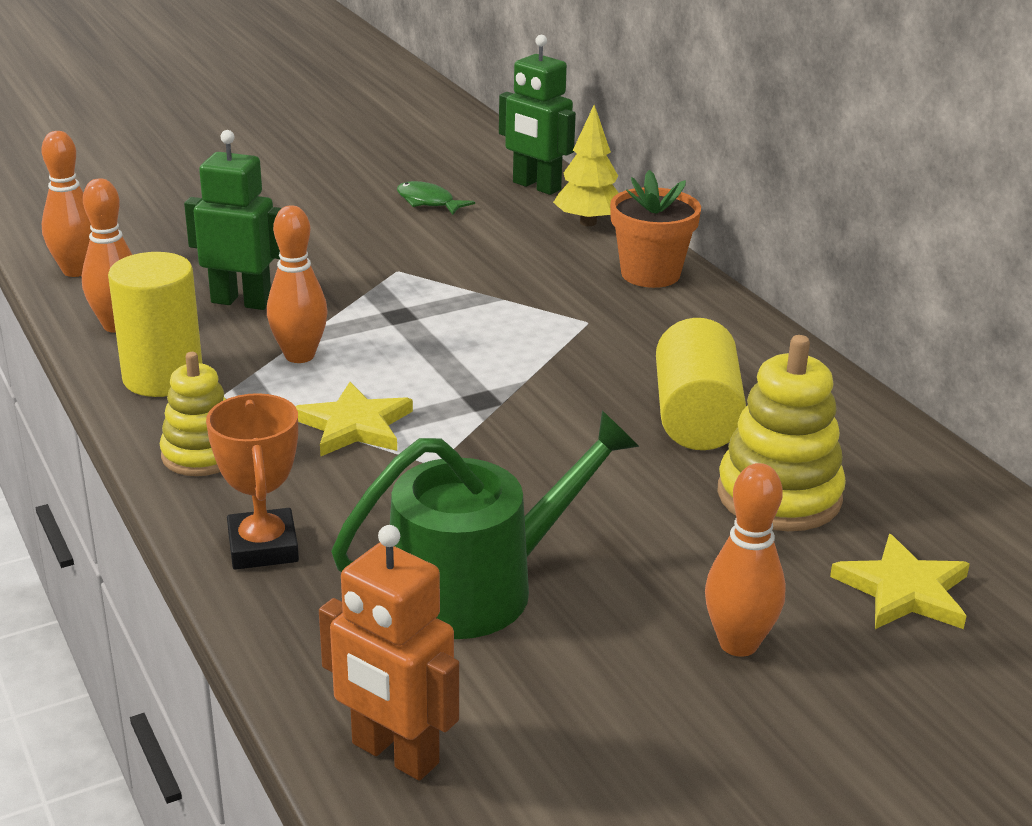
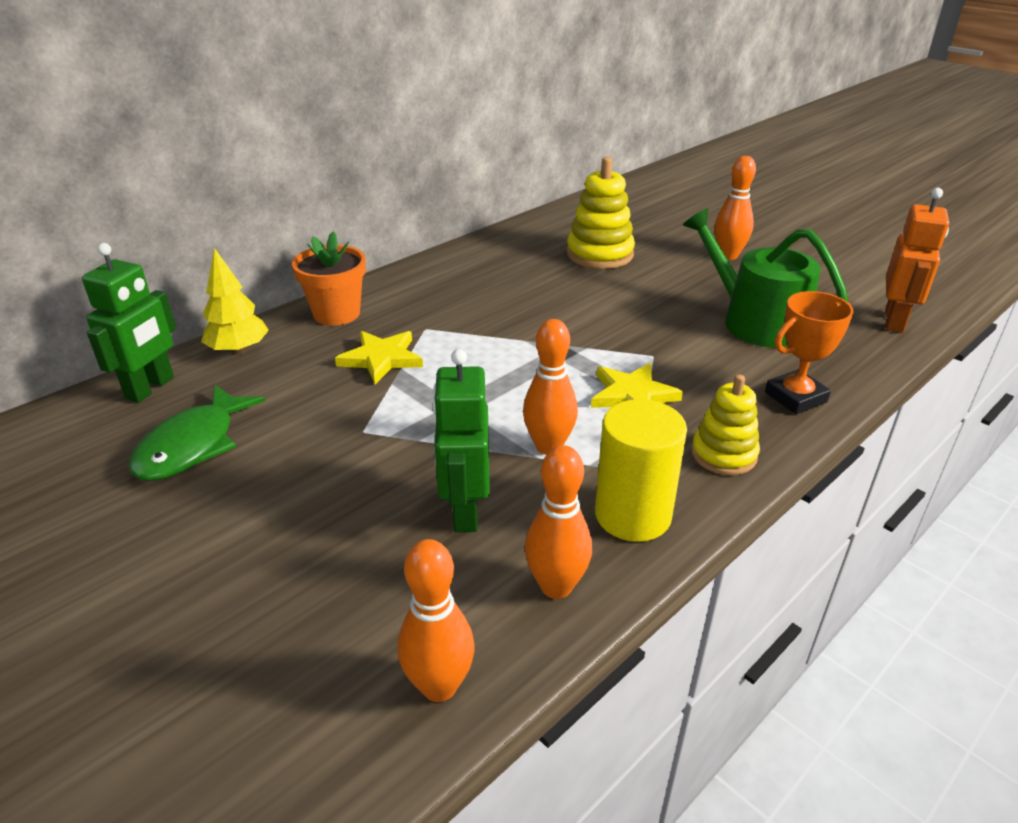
camera: 105 degrees left, 5 degrees up
(428, 202) = (193, 445): green fish -> green fish, size x1.68
(696, 417) = (535, 280): yellow cylinder -> none
(904, 590) = (653, 226): yellow star -> yellow star (381, 359)

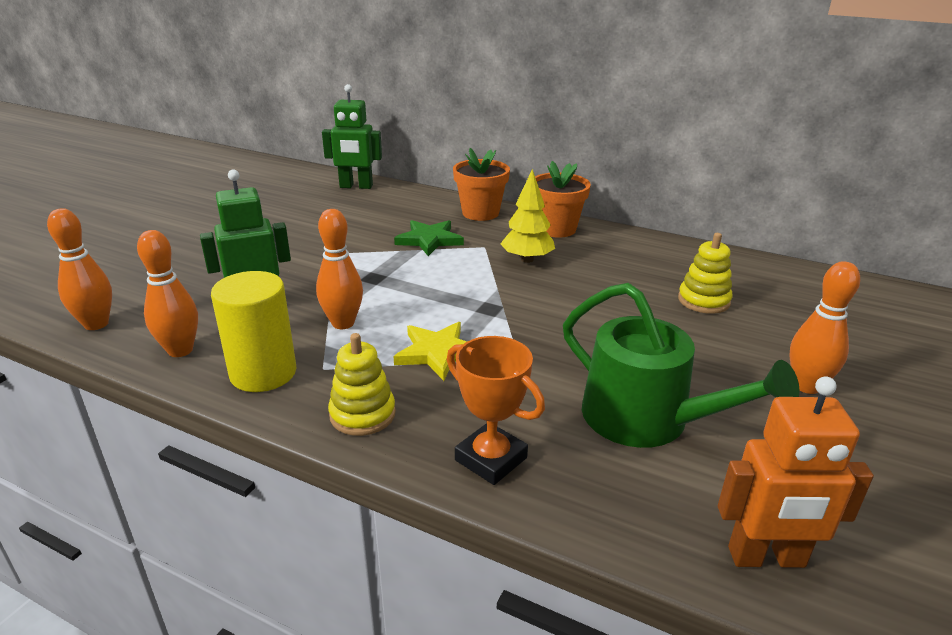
camera: 70 degrees right, 5 degrees down
(193, 445) = (303, 210): green fish -> none
(239, 350) = (411, 197): yellow tree -> yellow tree (527, 259)
(381, 359) = (429, 240): yellow star -> green star
(417, 281) = (556, 229): none -> orange flower pot
(599, 254) = (703, 301): yellow stacking toy -> yellow stacking toy, size x0.66
(755, 321) = (647, 419): green watering can -> green watering can turned 105 degrees clockwise

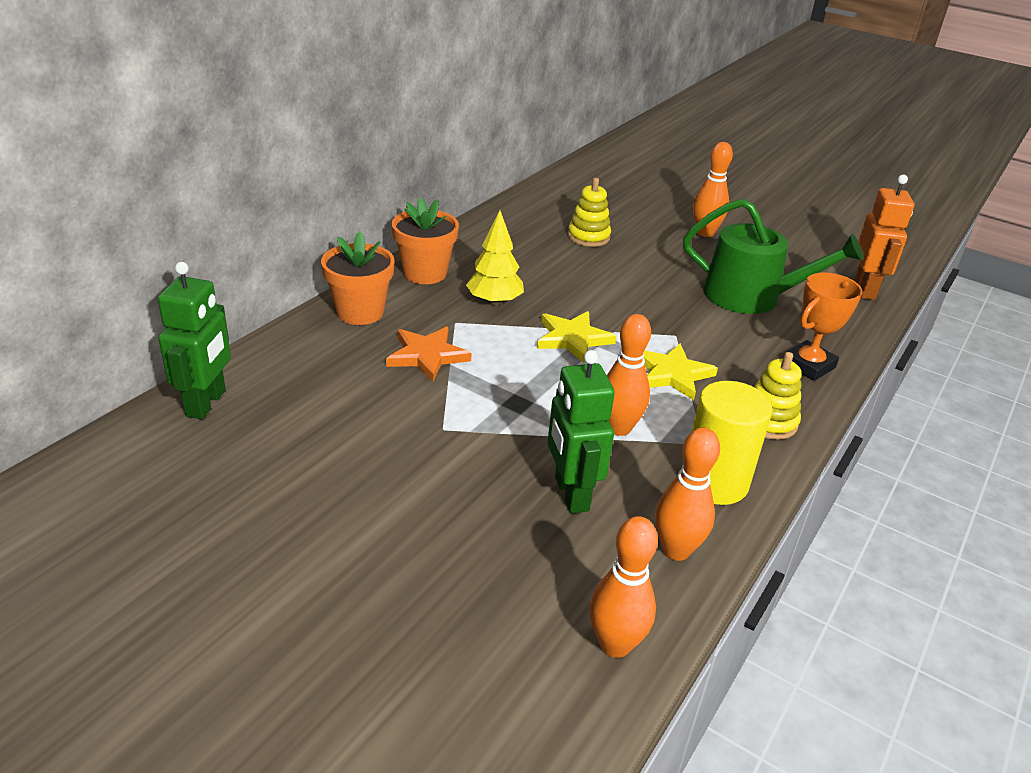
camera: 85 degrees left, 5 degrees up
(429, 240) = (427, 356): green star -> orange star
(481, 298) = (573, 339): none -> yellow star
(647, 419) = (751, 296): green watering can -> green watering can turned 60 degrees clockwise

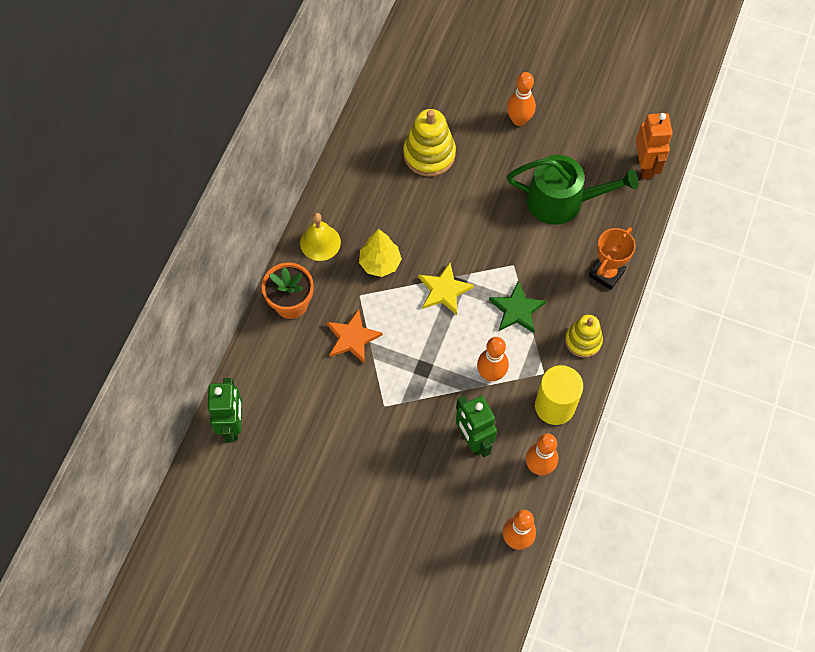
camera: 10 degrees left, 30 degrees up
(425, 273) = (320, 242): orange flower pot -> yellow bell
(588, 237) = (429, 154): yellow stacking toy -> yellow stacking toy, size x1.51
(672, 374) = (517, 310): yellow star -> green star

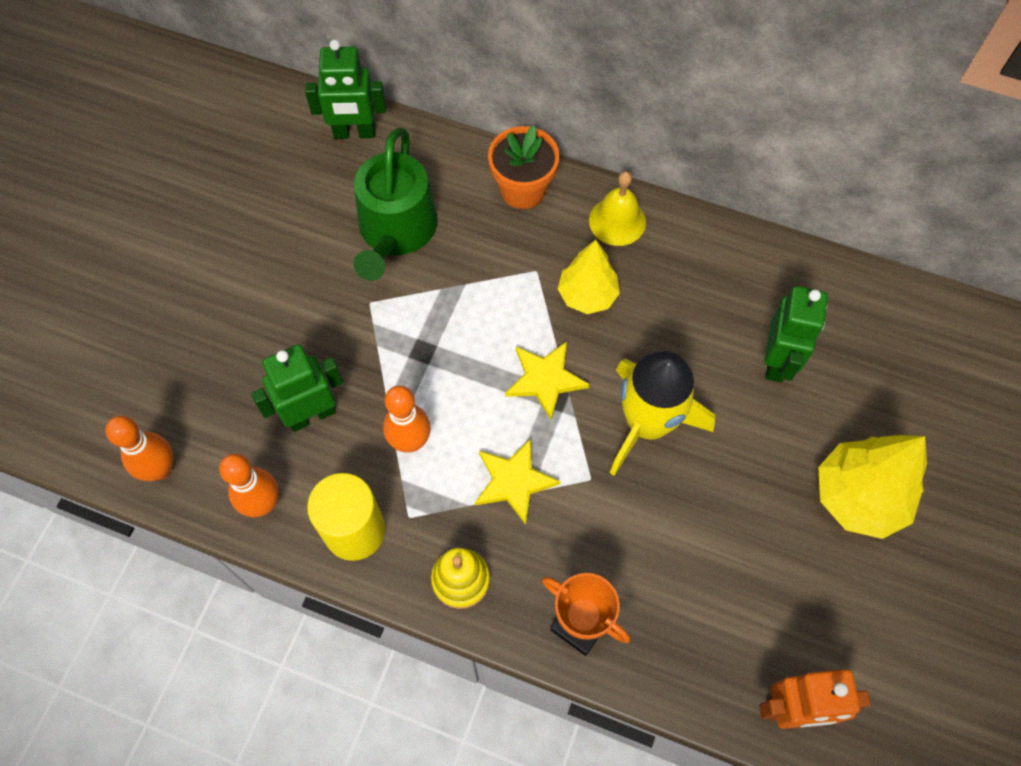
camera: 90 degrees right, 0 degrees up
(352, 338) = (471, 262): orange star -> none
(429, 154) = (777, 361): yellow stacking toy -> green robot
(474, 231) = (647, 423): none -> yellow rocket
(517, 310) = (514, 481): green star -> yellow star
(519, 120) = (858, 497): orange bowling pin -> yellow tree
(562, 201) = (711, 560): green watering can -> green watering can (396, 231)

